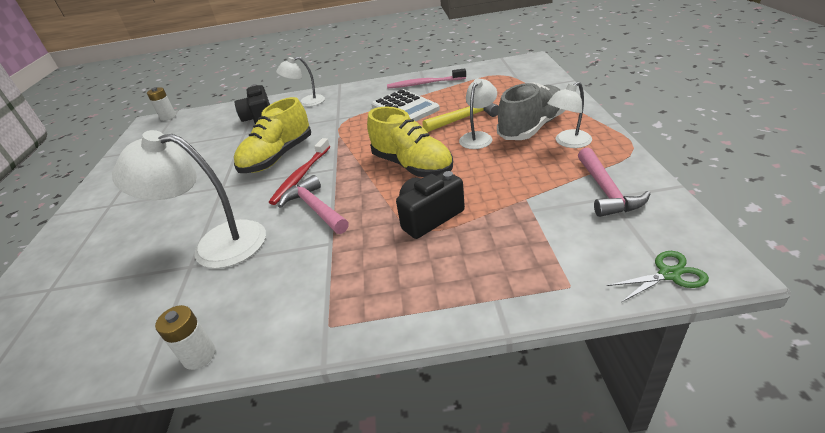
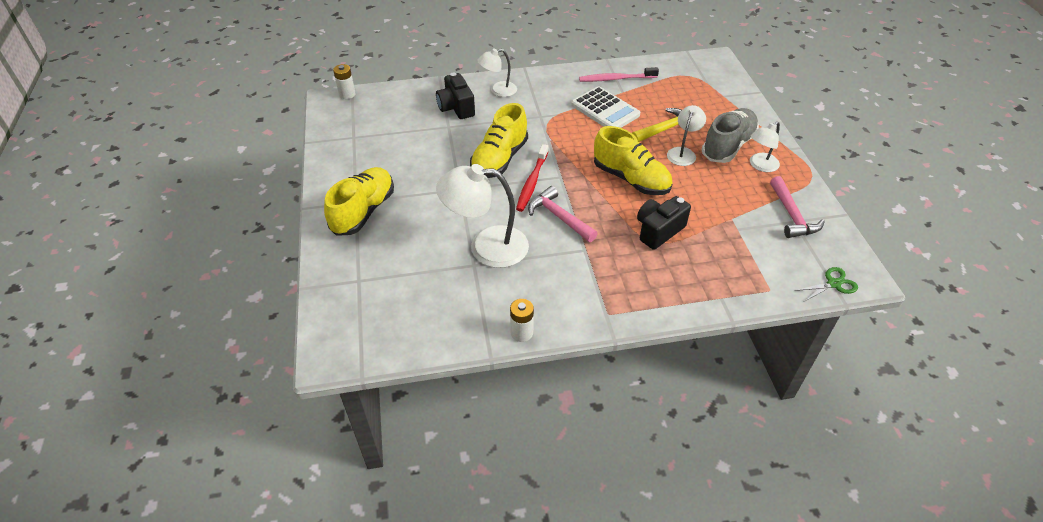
camera: 10 degrees left, 10 degrees up
(110, 214) = (363, 211): none -> yellow shoe

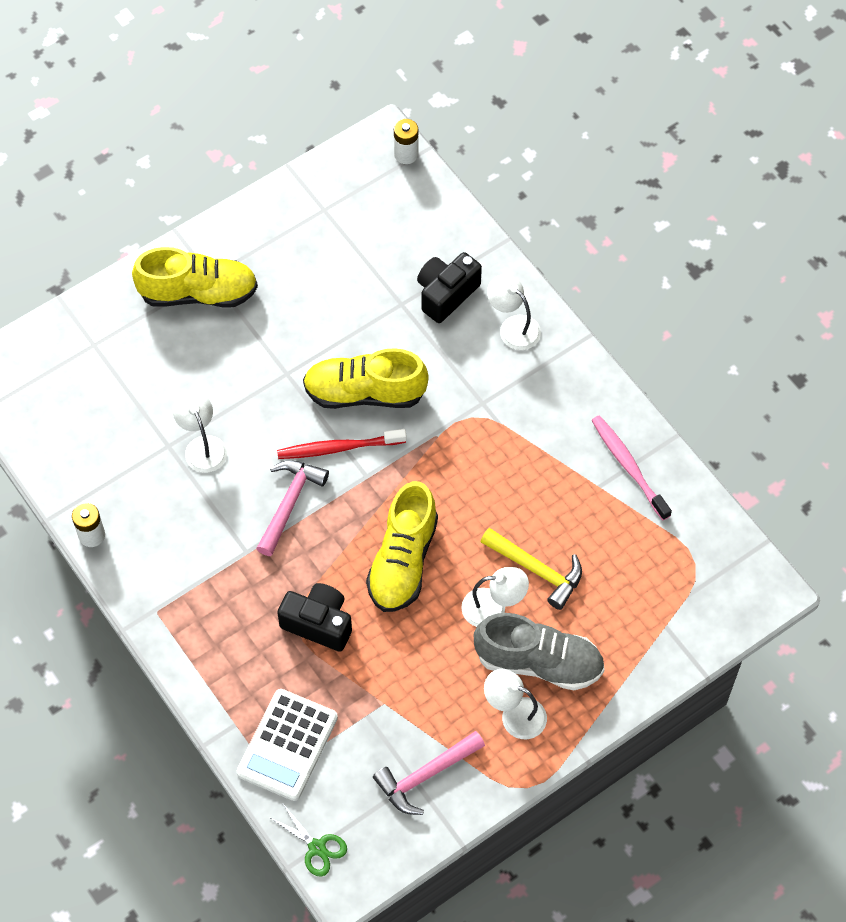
camera: 65 degrees right, 15 degrees up
(486, 246) = (202, 446): white lamp -> white lamp, size x0.57
(605, 110) = (541, 478): white calculator -> white calculator (287, 745)

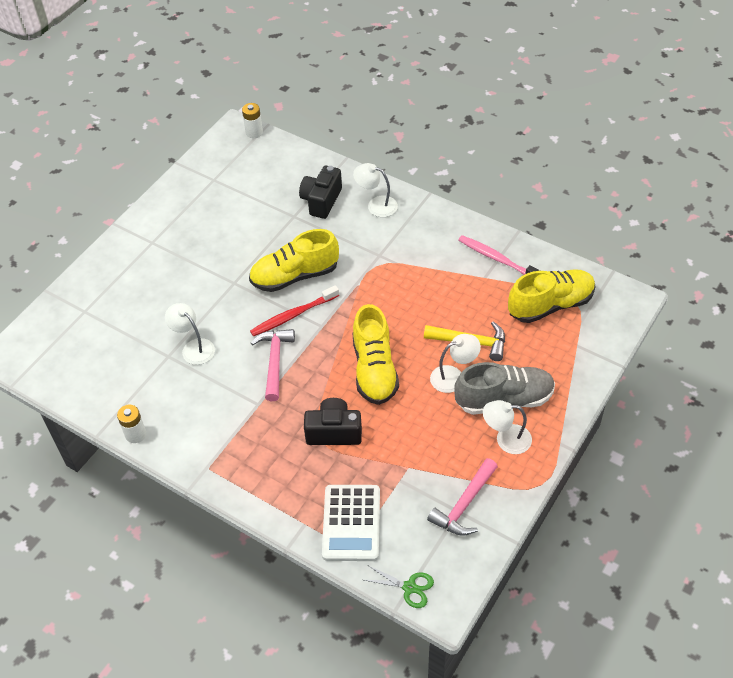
camera: 20 degrees left, 10 degrees down
(198, 293) = (147, 255): yellow shoe -> yellow shoe (550, 305)

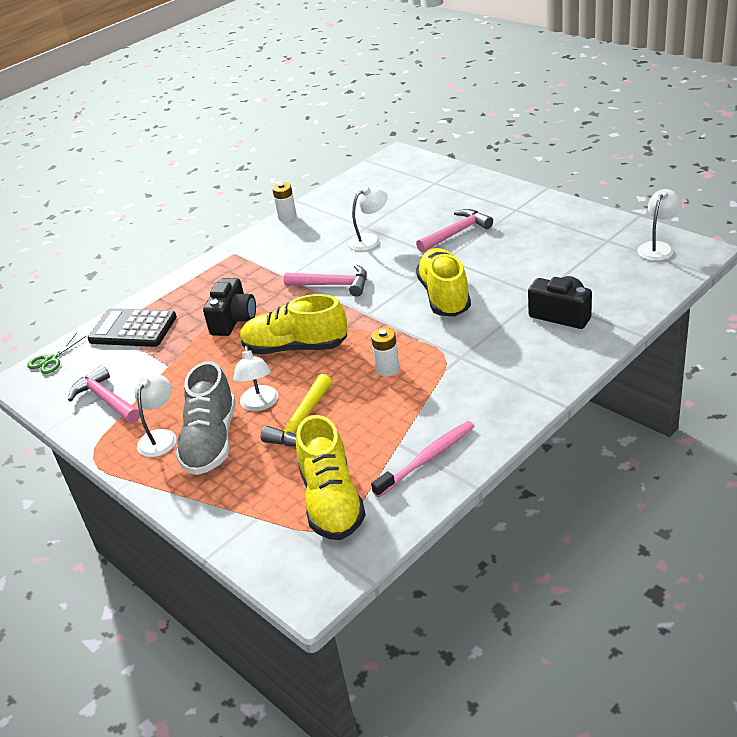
camera: 105 degrees right, 15 degrees down
(189, 280) = (456, 233): none -> pink hammer
(254, 132) = (692, 264): white battery -> white battery (388, 369)
(293, 315) = (388, 295): red toothbrush -> none
(351, 523) = (133, 329): white calculator -> black calculator
(376, 205) = (548, 357): white lamp -> white lamp (658, 247)

